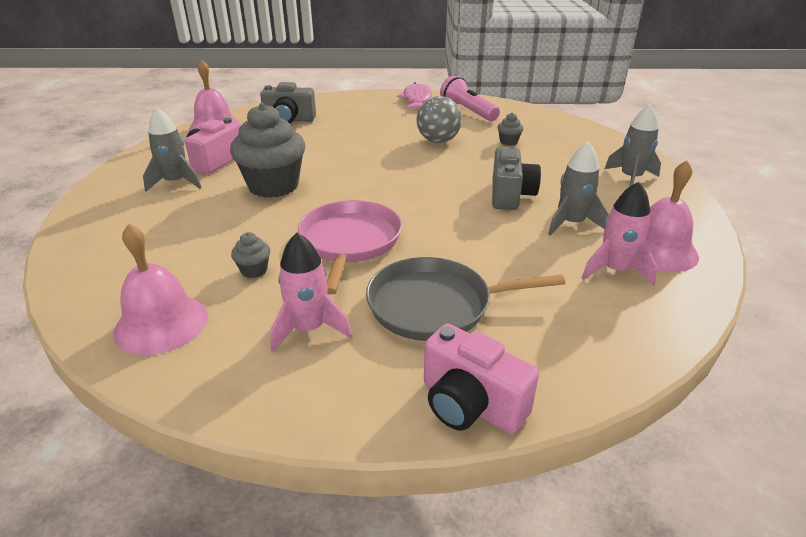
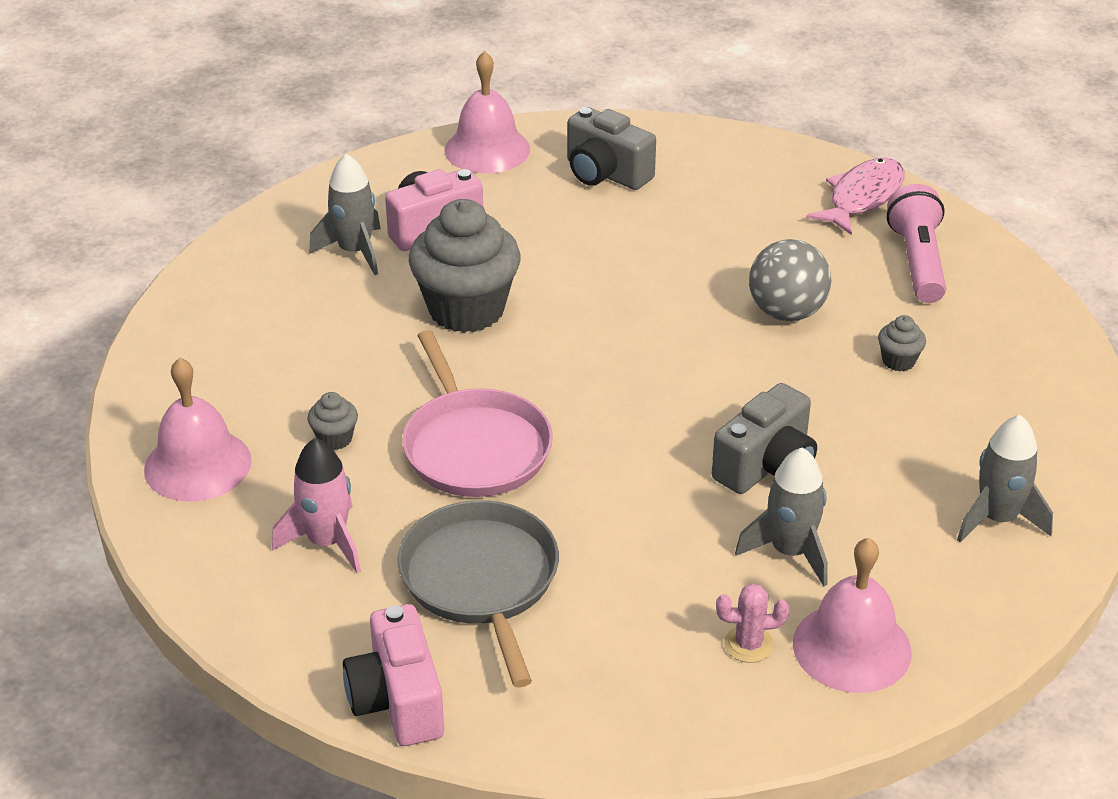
camera: 35 degrees right, 5 degrees up
(349, 242) = (474, 446): pink pan -> pink pan turned 120 degrees clockwise
(435, 305) = (481, 580): grey pan -> grey pan turned 45 degrees clockwise
(614, 270) = (748, 644): pink rocket -> pink cactus

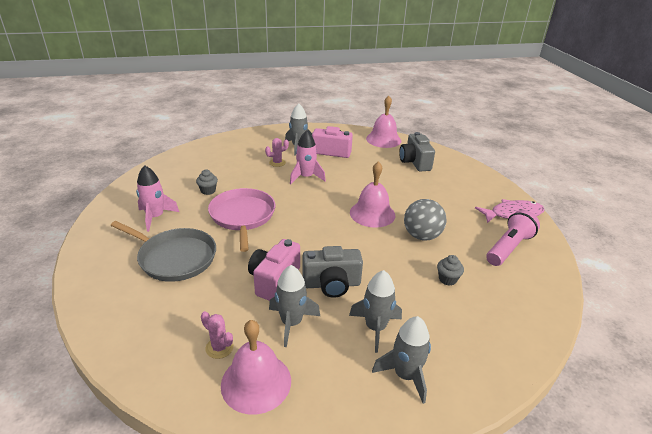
camera: 40 degrees right, 5 degrees down
(198, 464) = (163, 177): pink bell -> pink bell (372, 213)
(368, 309) = (277, 163): none -> pink cactus
(397, 701) = (87, 277): pink camera -> pink camera (274, 280)
(466, 309) = (306, 177): grey cupcake -> pink rocket
(474, 446) = (242, 216): pink pan -> pink pan turned 150 degrees clockwise
(481, 580) = (175, 257): grey pan -> grey pan turned 90 degrees clockwise
(896, 486) = (375, 328): none -> grey rocket

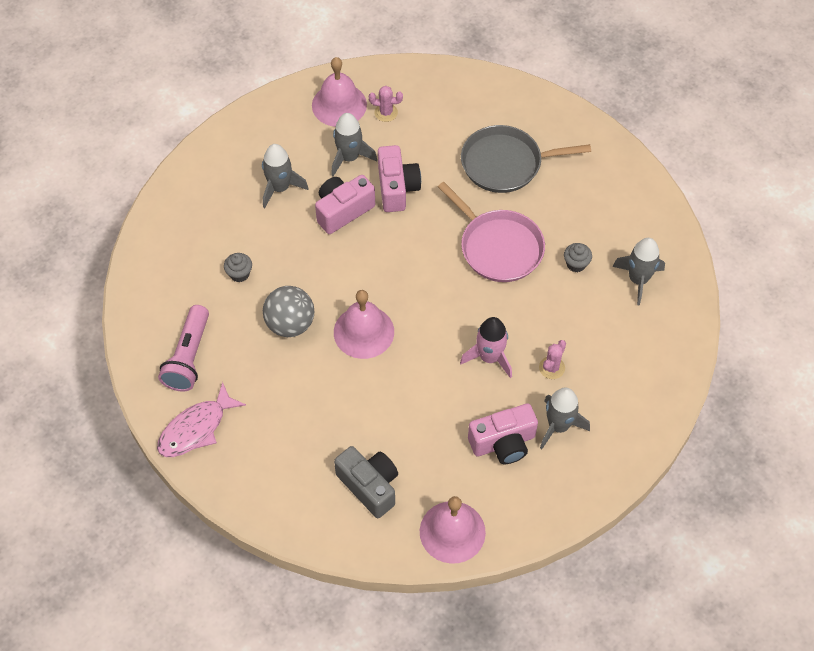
camera: 150 degrees right, 25 degrees up
(155, 217) = (581, 196): pink rocket -> none
(331, 284) = (343, 211): grey camera -> pink camera
(405, 375) = (237, 161): grey rocket -> grey rocket (638, 280)

